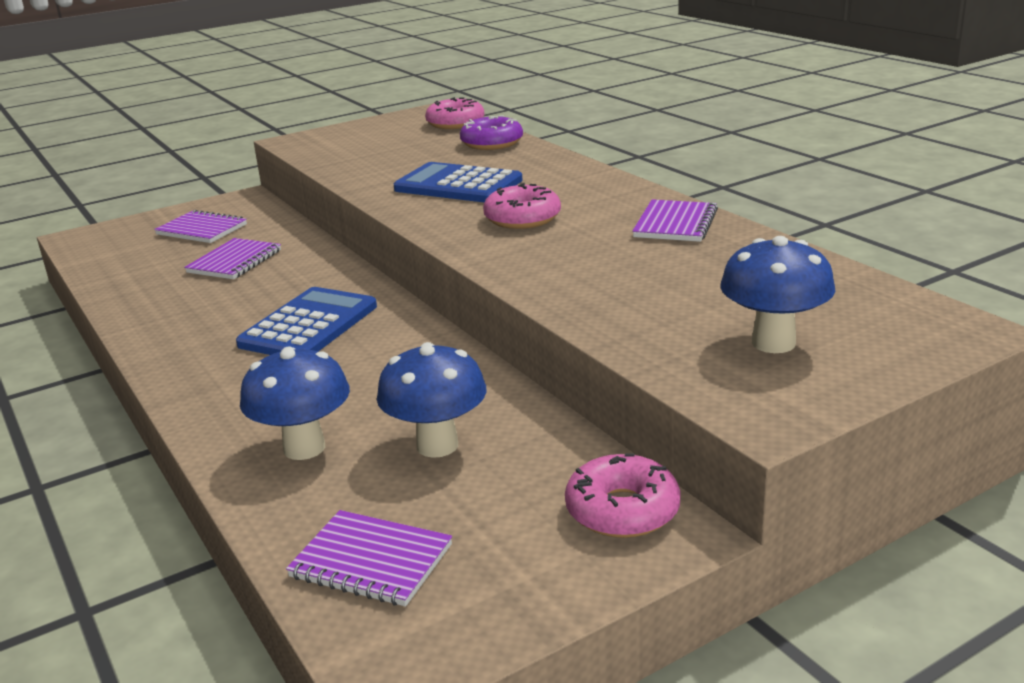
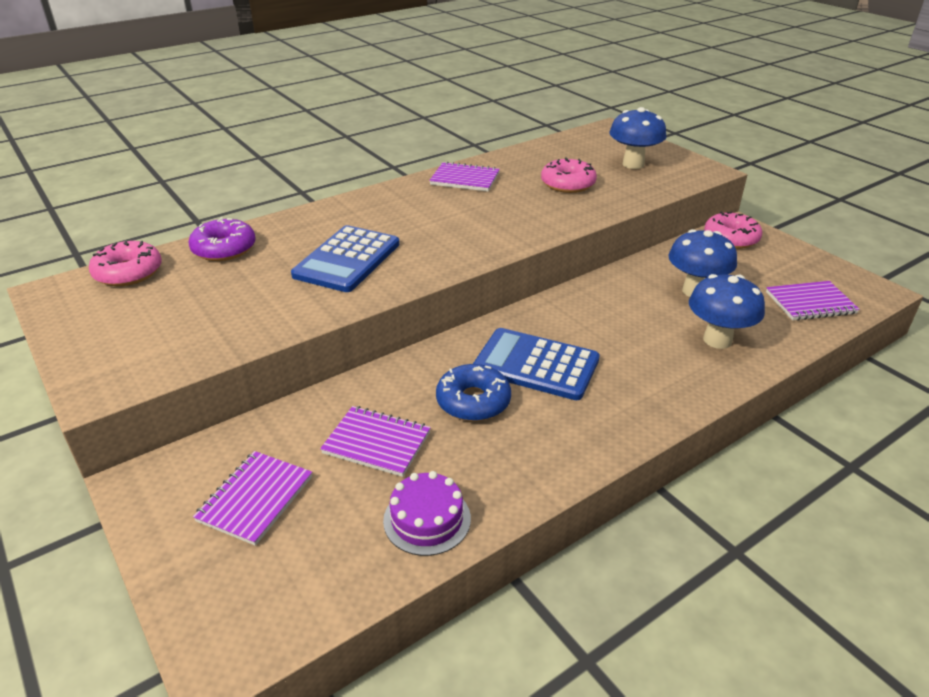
camera: 95 degrees left, 10 degrees up
(134, 284) = (427, 519): none -> purple cake
(266, 296) = (473, 401): none -> blue donut
(371, 561) = (810, 303): purple notebook -> purple notebook turned 60 degrees clockwise
(522, 218) = (441, 229): pink donut -> pink donut (567, 184)

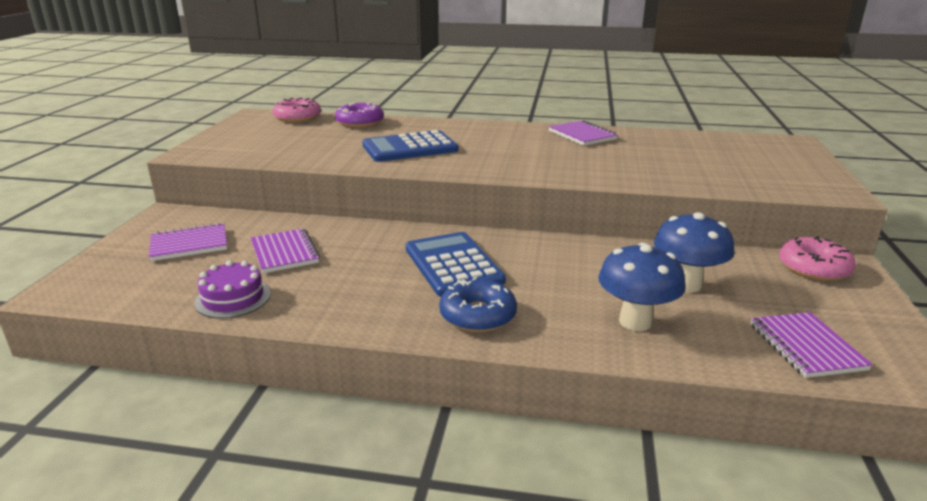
camera: 45 degrees right, 10 degrees down
(473, 401) = (374, 262): blue donut -> blue donut (478, 316)
(567, 184) = (662, 160): pink donut -> none
(633, 164) = (759, 167): blue mushroom -> none
(810, 303) = (806, 347): purple notebook -> purple notebook turned 45 degrees clockwise

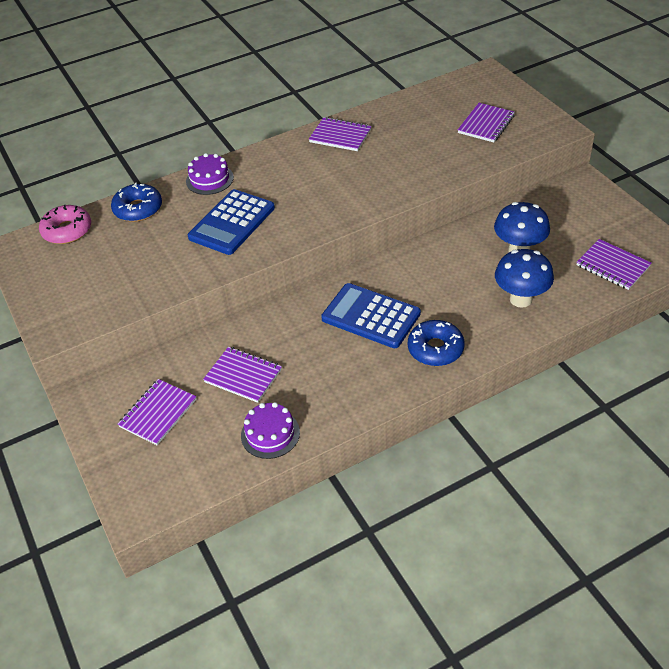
camera: 35 degrees left, 20 degrees up
(360, 123) = (138, 209): purple donut -> blue donut
(436, 125) = (209, 179): none -> purple cake
(746, 167) = (486, 124): none -> purple notebook
(813, 268) = (570, 195): pink donut -> none

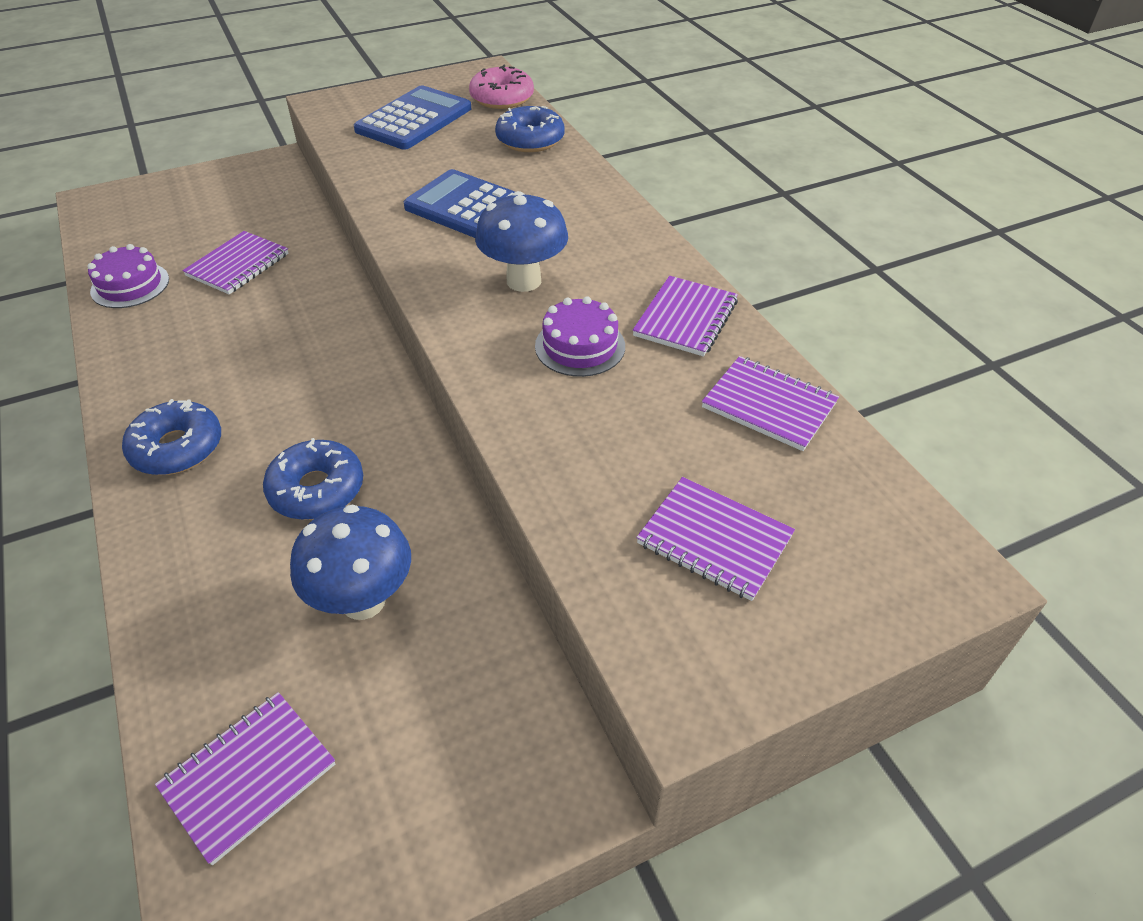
camera: 90 degrees right, 0 degrees up
(158, 413) = (219, 208): purple notebook -> purple notebook (769, 405)
(209, 179) = (583, 190): purple cake -> purple cake (580, 346)
(371, 316) = (285, 382): blue calculator -> blue calculator (414, 119)
(454, 282) = (317, 489): none -> blue donut
(520, 299) = (229, 580): blue mushroom -> blue mushroom (524, 281)

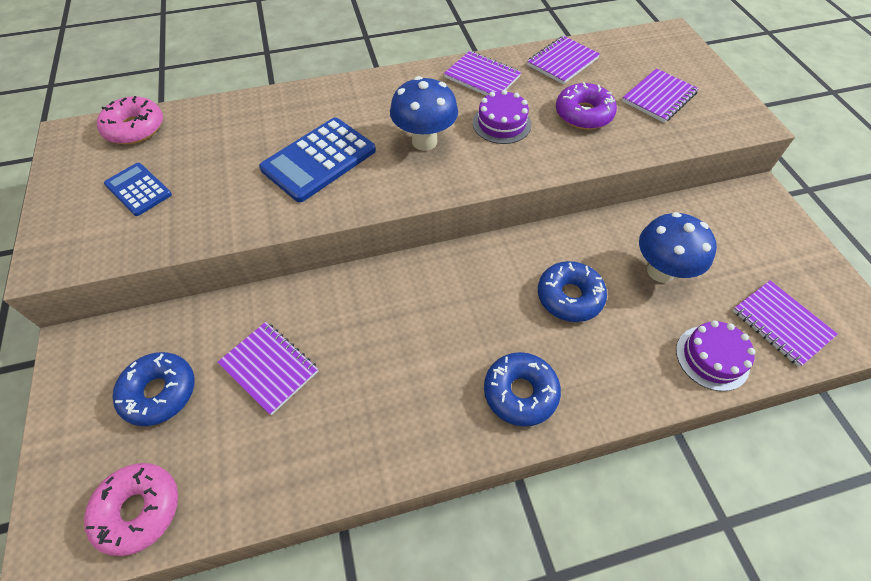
camera: 80 degrees left, 10 degrees up
(114, 229) = (139, 510): none -> pink donut
(130, 285) = (268, 470): purple cake -> purple cake (712, 357)
(414, 119) = (138, 189): blue calculator -> blue calculator, size x0.59
(530, 140) = (223, 118): blue donut -> blue donut (160, 392)
(630, 435) = (583, 114): none -> purple donut

